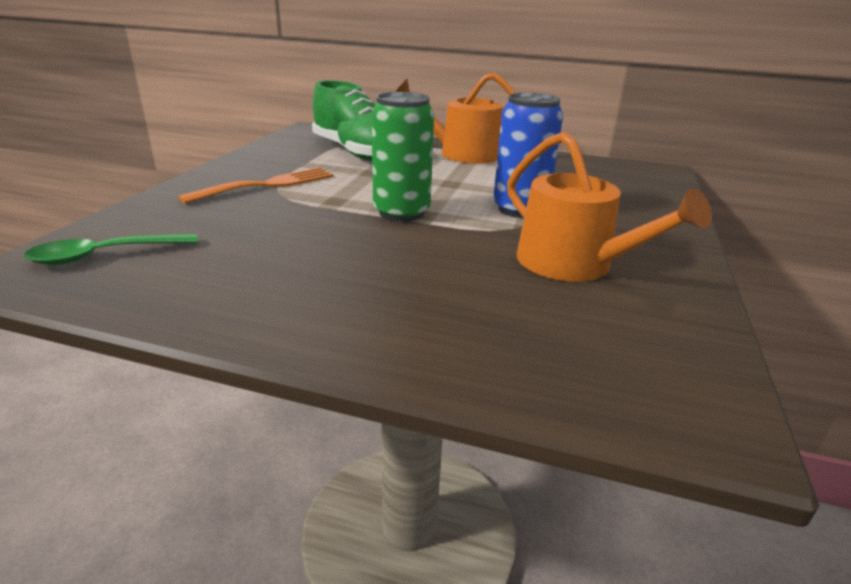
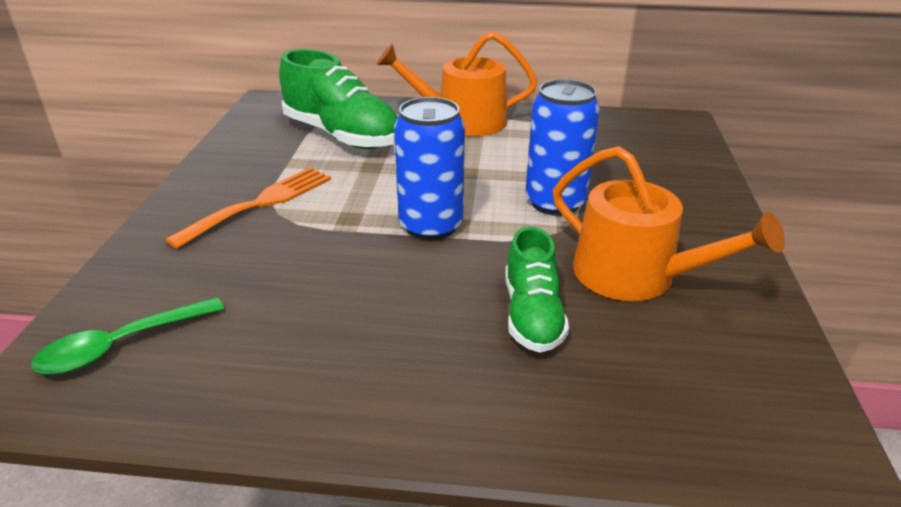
camera: 10 degrees left, 5 degrees up
(401, 212) = (430, 226): green can -> blue can
(463, 278) = (532, 315): none -> green shoe

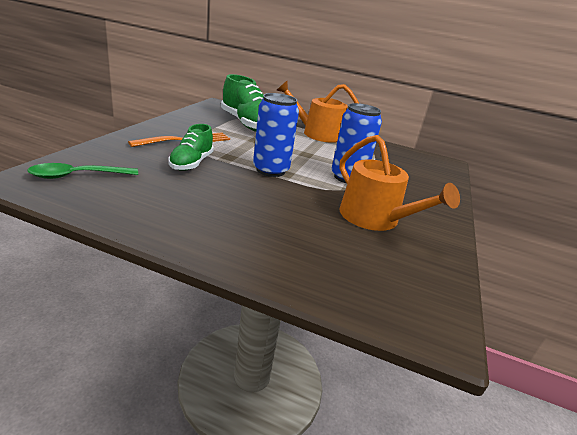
camera: 10 degrees right, 5 degrees down
(532, 315) = (302, 219): green shoe -> green shoe (191, 163)

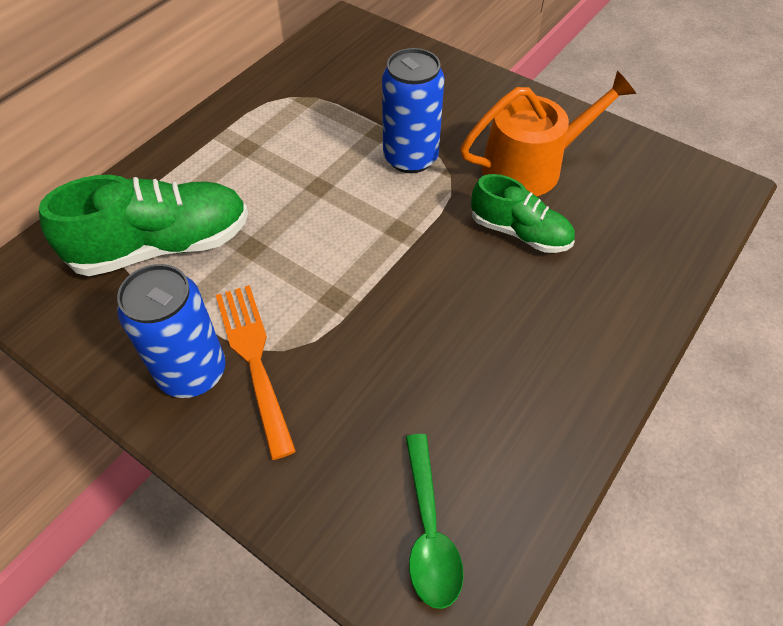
camera: 70 degrees left, 25 degrees up
(191, 163) = (366, 356): green shoe -> green shoe (520, 232)
(270, 170) = (389, 248): blue can -> blue can (192, 372)
(317, 134) = (219, 146): orange watering can -> none

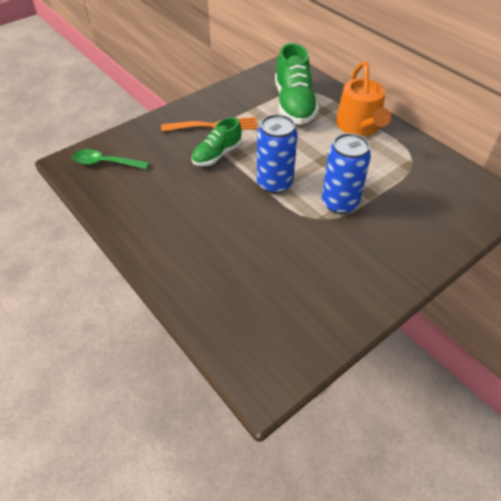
camera: 105 degrees right, 5 degrees down
(192, 372) = (216, 109): blue can -> blue can (274, 183)
(520, 232) = (257, 239): green shoe -> green shoe (217, 155)
(531, 166) = (317, 263): orange watering can -> orange watering can (359, 126)

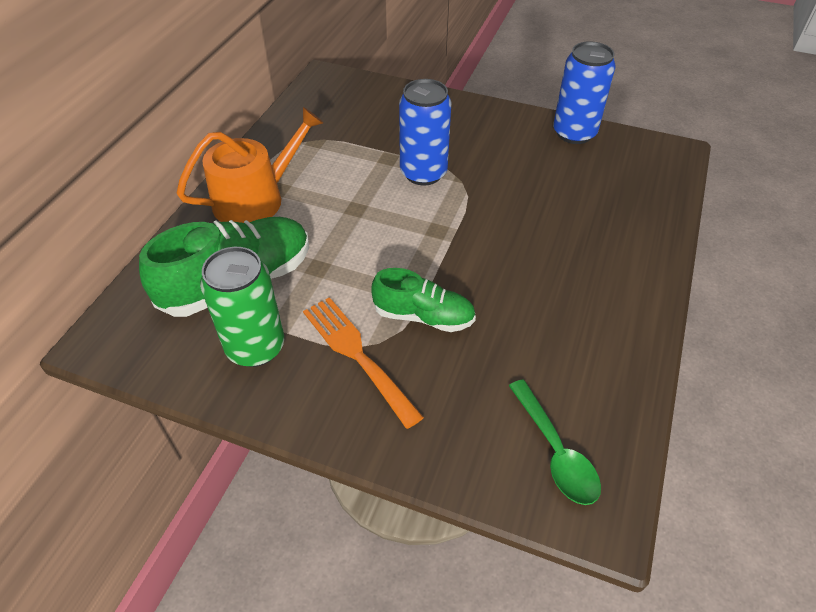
camera: 120 degrees left, 0 degrees up
(246, 100) = (255, 347): none -> green can
(274, 183) = (435, 234): blue can -> blue can (574, 133)

